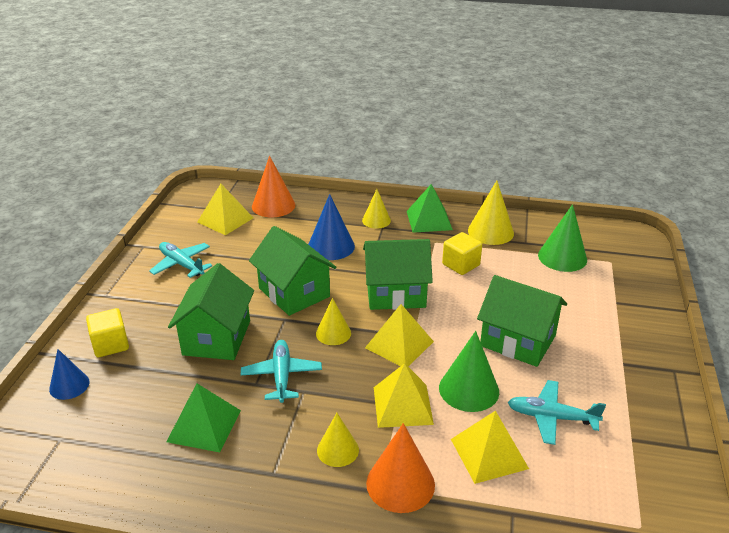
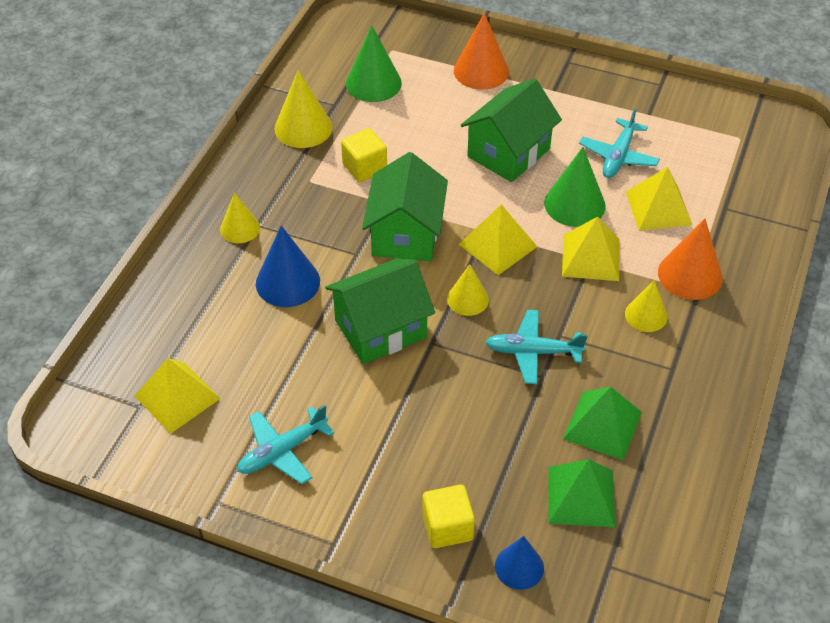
camera: 80 degrees left, 15 degrees up
(216, 338) = (455, 412): green house -> none
(273, 205) = (158, 336): orange cone -> orange cone (481, 71)
(429, 220) = (258, 177): green pyramid -> green pyramid (581, 496)

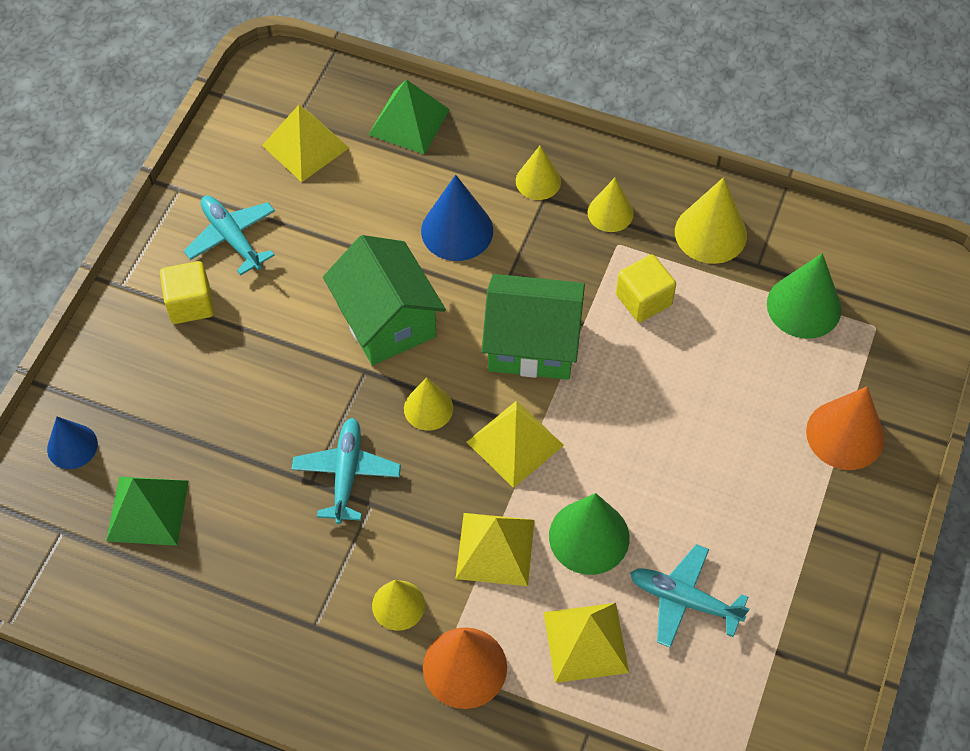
camera: 90 degrees right, 10 degrees up
(278, 184) = (610, 213): none -> yellow cone
(447, 527) = (126, 383): yellow cube -> yellow cube (190, 304)
(508, 153) = (681, 462): green house -> none
(602, 425) = (238, 540): green pyramid -> green pyramid (409, 122)

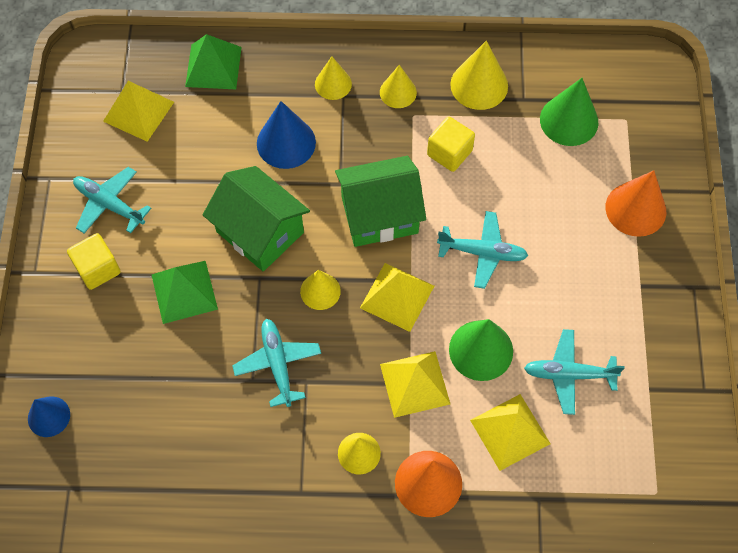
camera: 20 degrees left, 5 degrees up
(148, 510) = (132, 447): green pyramid -> green pyramid (184, 291)
(637, 426) = (482, 252): none -> turquoise plane

